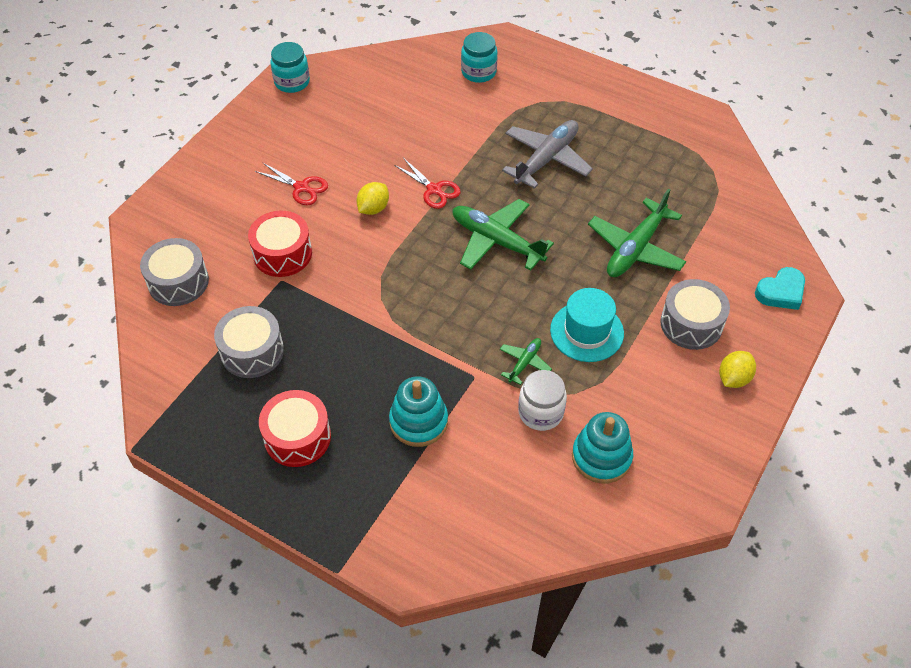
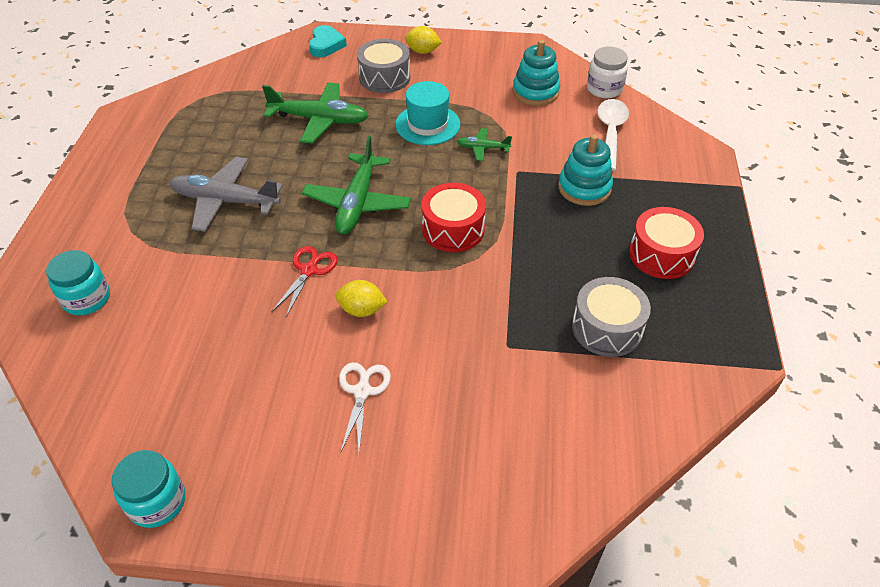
camera: 115 degrees left, 5 degrees down
(178, 282) = (573, 444): grey drum -> none
(282, 254) = (471, 362): red drum -> red drum (453, 229)
(302, 188) = (362, 390): red scissors -> white scissors
(490, 494) = (610, 133): none -> white spoon
(540, 412) = (522, 128): white jar -> white jar (604, 89)
(781, 292) = (326, 45): turquoise heart -> turquoise heart turned 60 degrees clockwise

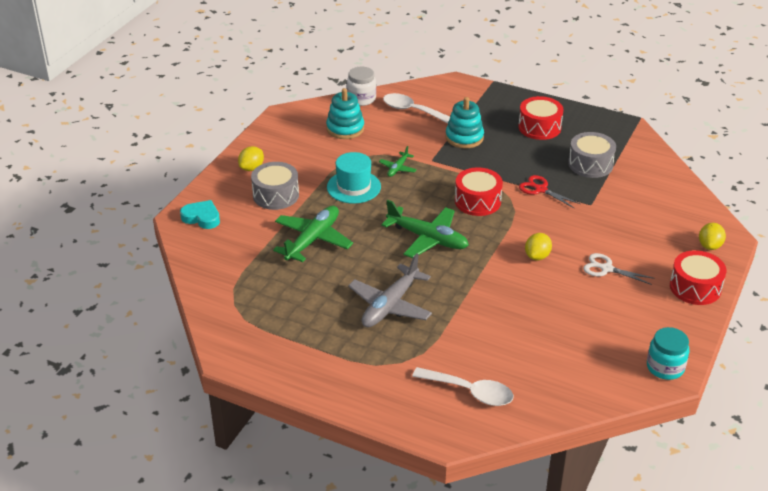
camera: 70 degrees left, 10 degrees down
(87, 299) = (469, 392): turquoise jar -> white spoon
(309, 270) = (488, 273): red scissors -> red scissors (540, 189)
(355, 517) = (695, 287): none -> red drum
(473, 524) = (709, 246): none -> yellow lemon

